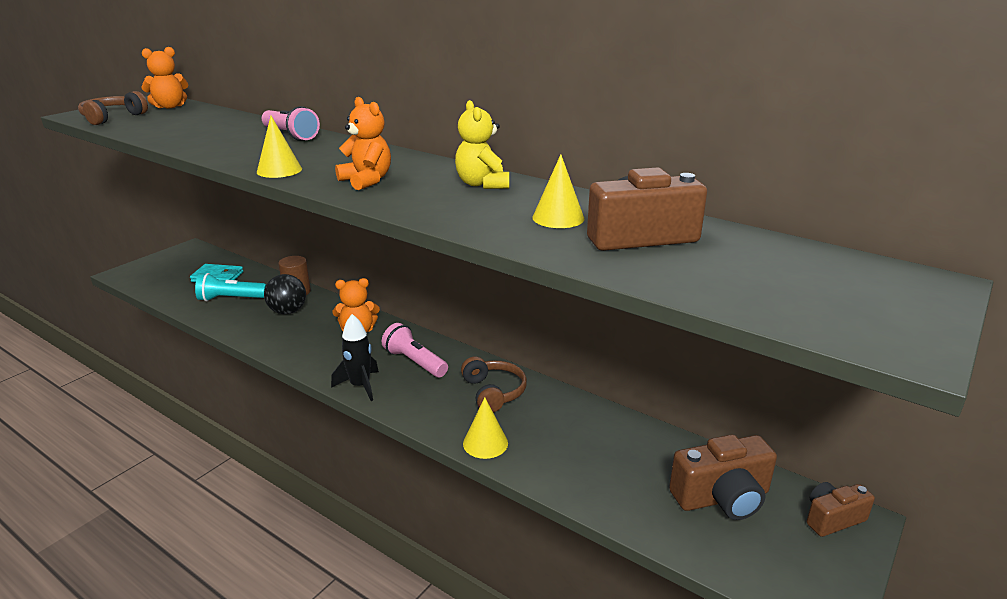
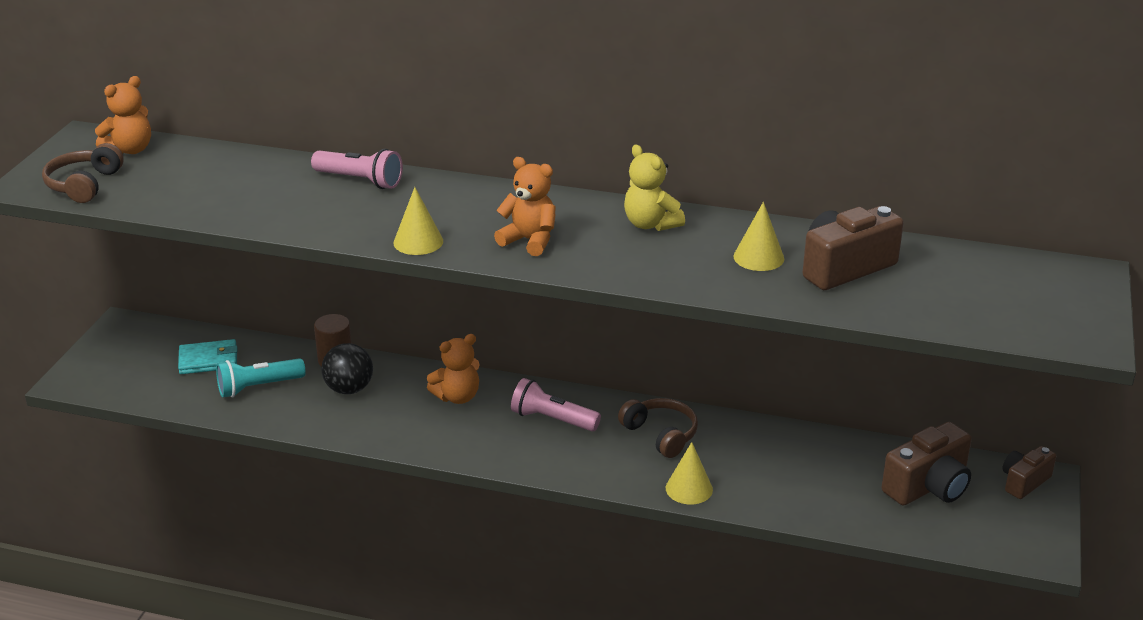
camera: 20 degrees left, 5 degrees up
(360, 386) = (515, 460): black rocket -> none

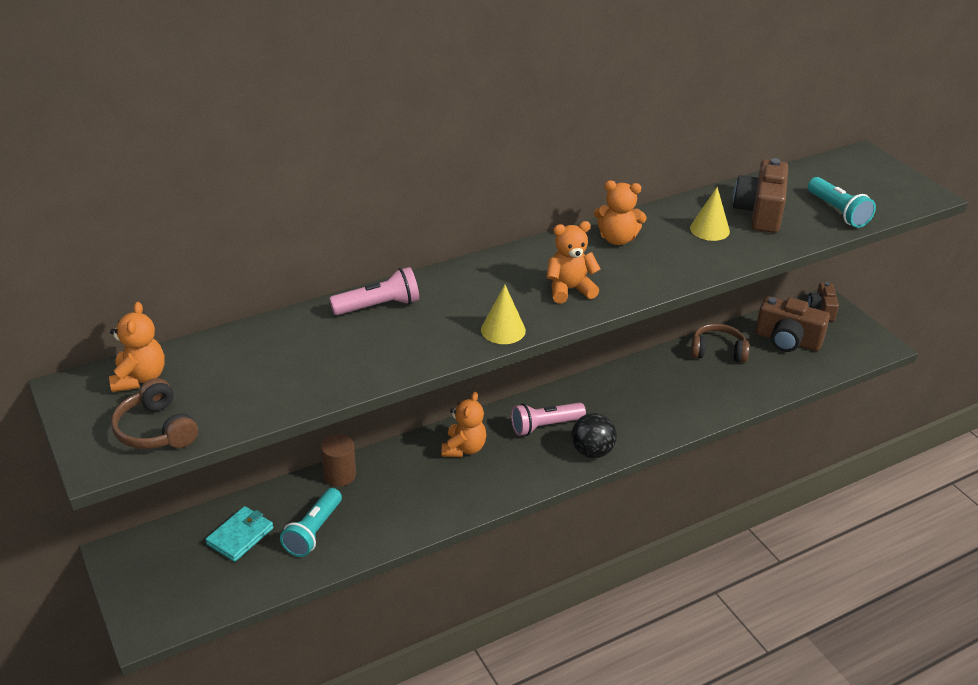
camera: 45 degrees left, 5 degrees up
(349, 389) = (382, 490): black ball -> black ball (592, 451)
(650, 224) = (617, 239): yellow teddy bear -> orange teddy bear
(661, 434) = (619, 396): brown headphones -> brown headphones (717, 351)
(689, 488) = (682, 420): yellow cone -> none
(928, 486) = (787, 340): brown camera -> brown camera turned 105 degrees clockwise
(937, 306) = (838, 212): none -> turquoise flashlight

